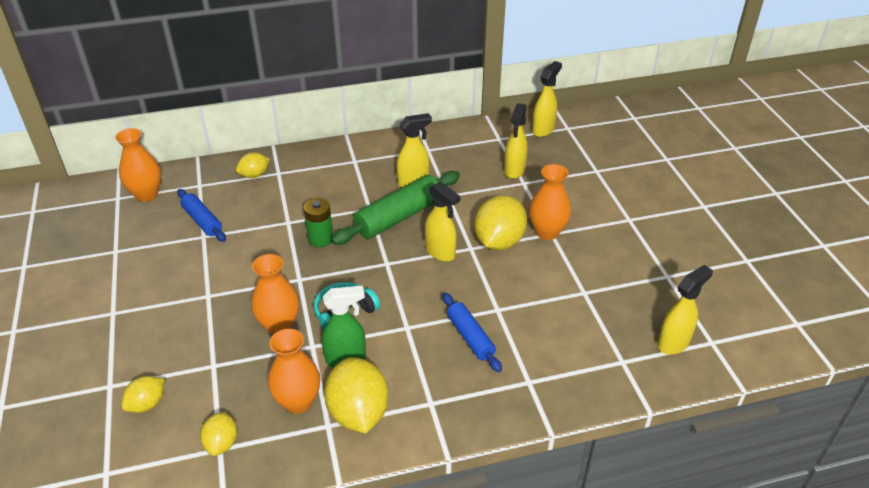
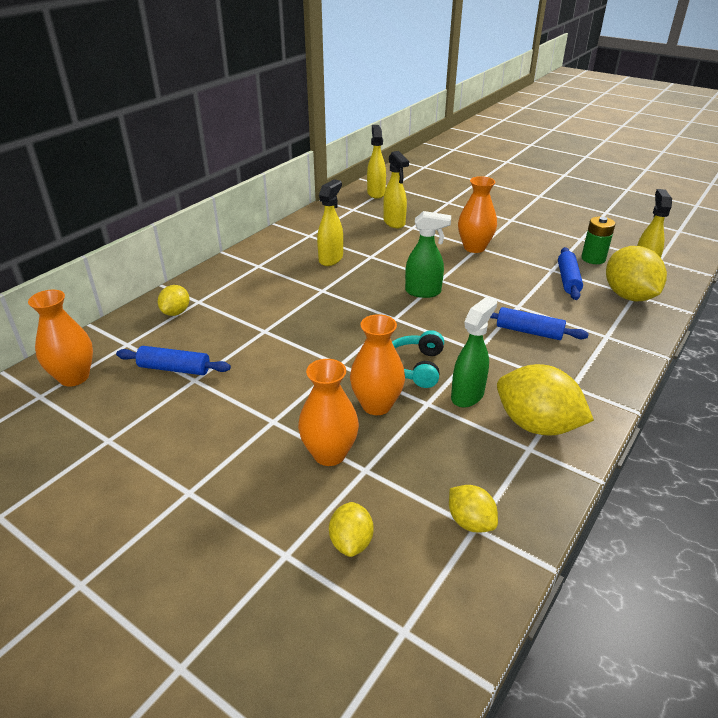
camera: 40 degrees left, 5 degrees down
(298, 402) = (481, 448): orange vase -> orange vase (329, 454)
(320, 239) = (313, 328): green battery -> green battery (593, 258)
(398, 217) = (355, 285): green rolling pin -> none
(440, 252) = (423, 292): yellow spray bottle -> green spray bottle
(499, 241) = (452, 267): yellow lemon -> yellow lemon (628, 296)
(582, 310) = (568, 280): none -> blue rolling pin

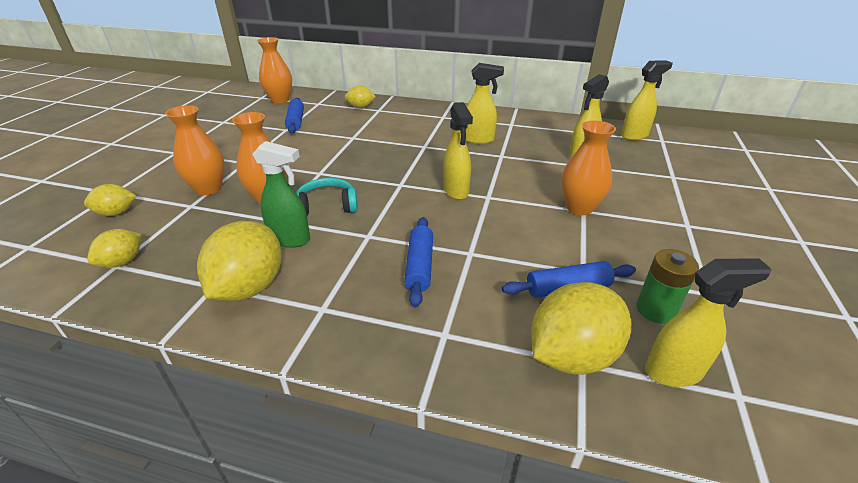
camera: 70 degrees right, 0 degrees up
(423, 292) = (456, 191): green spray bottle -> yellow spray bottle

